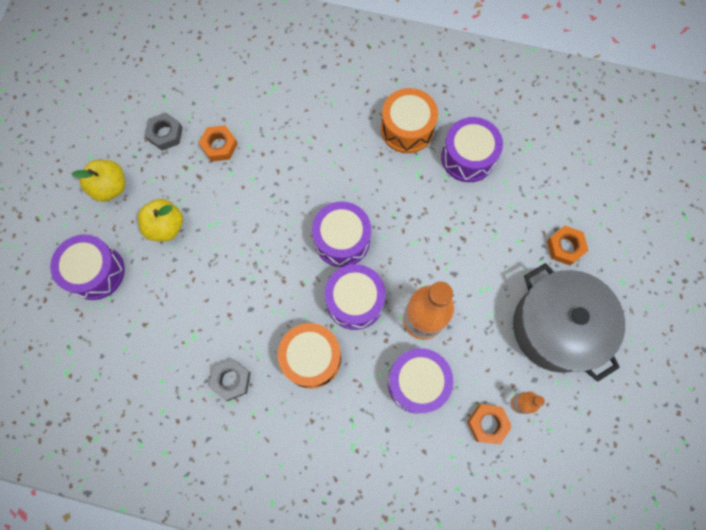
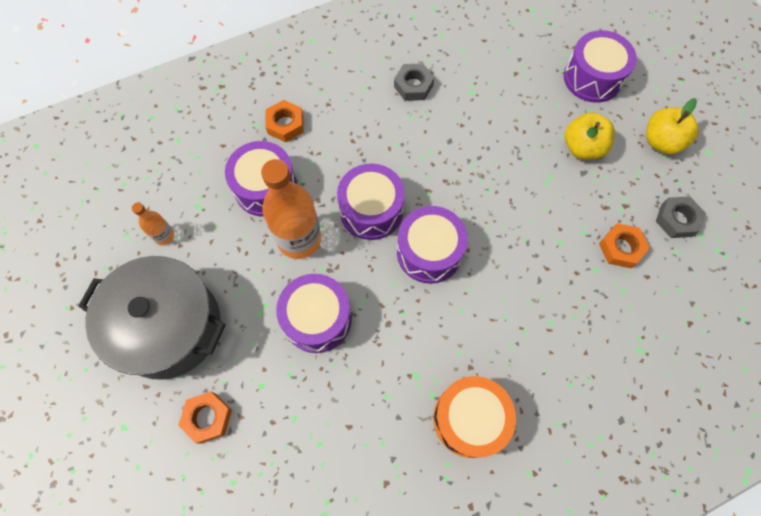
camera: 140 degrees right, 5 degrees down
(311, 358) = (367, 143): orange drum -> none
(468, 157) = (380, 440): purple drum -> purple drum (317, 319)
(487, 424) = (183, 200): orange nut -> orange nut (285, 124)

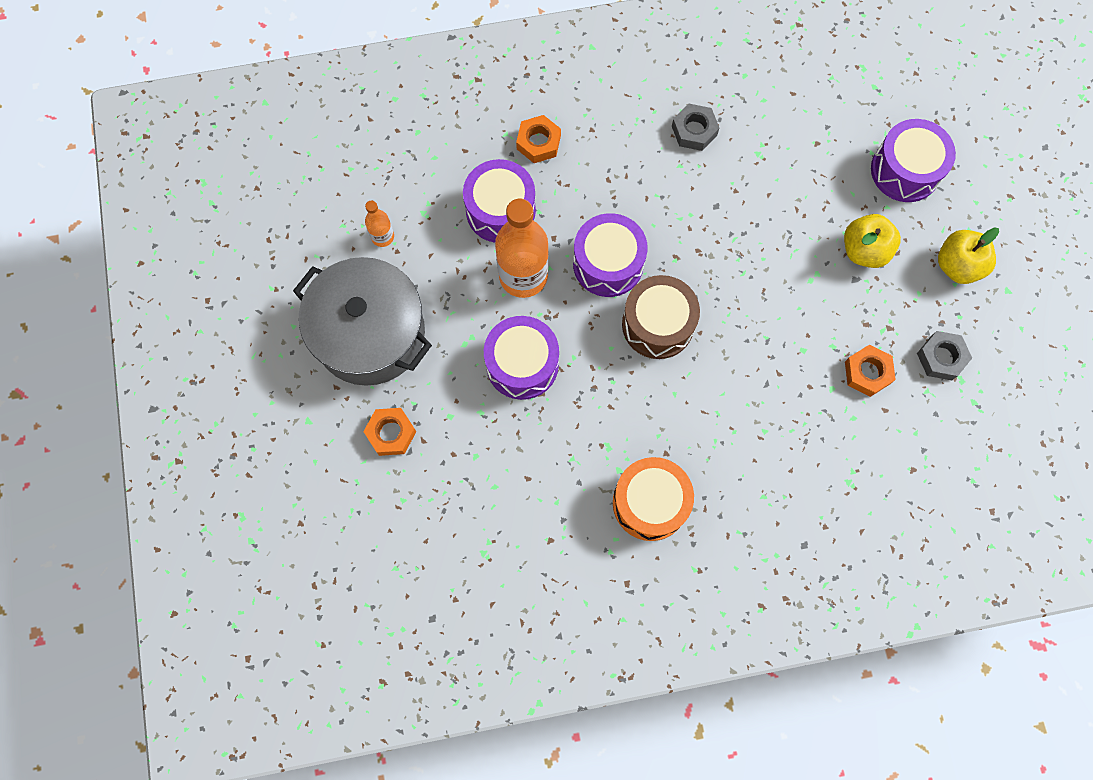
camera: 15 degrees right, 5 degrees up
(429, 252) = (657, 324): purple drum -> brown drum

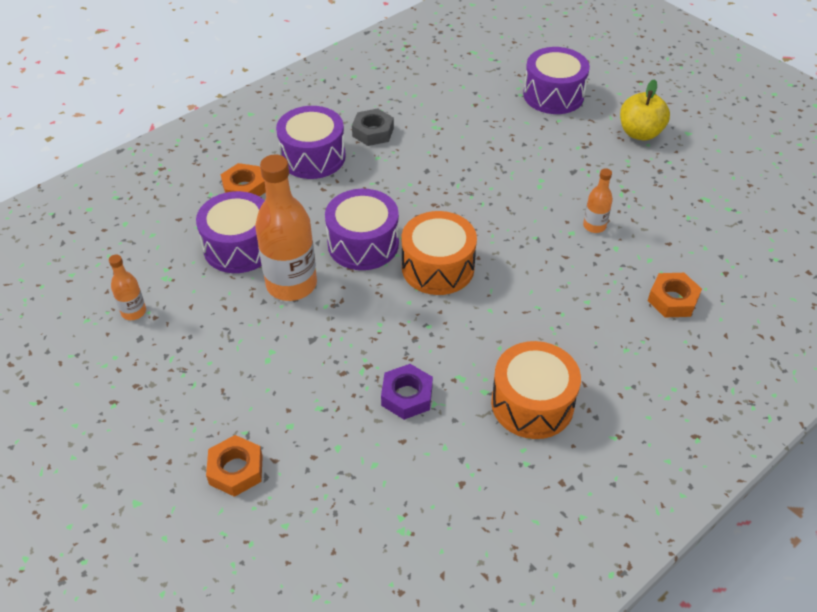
camera: 30 degrees left, 25 degrees down
(370, 333) = (163, 394): grey pot -> none
(522, 364) = (334, 350): purple drum -> purple drum (313, 157)
(554, 440) = (407, 396): none -> purple nut
(657, 324) = (438, 267): brown drum -> orange drum
(829, 354) = (594, 226): none -> orange bottle
(864, 250) = (564, 151): yellow apple -> none
(867, 373) = (633, 225): orange nut -> orange nut (672, 300)
(941, 358) = (679, 192): grey nut -> none

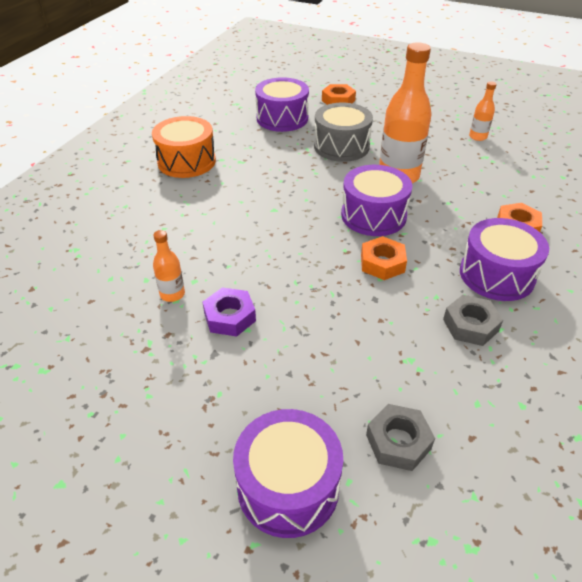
camera: 155 degrees right, 5 degrees down
(239, 247) = (463, 186): purple drum -> purple drum (282, 118)
(315, 358) = (341, 146): none -> grey drum
(407, 396) = (269, 145): purple nut -> purple nut (229, 317)
(438, 267) = (300, 217): orange drum -> none
(478, 93) = (398, 442): none -> grey nut
(640, 133) = (136, 453): yellow apple -> none
(672, 300) = (86, 250): orange nut -> orange nut (382, 263)

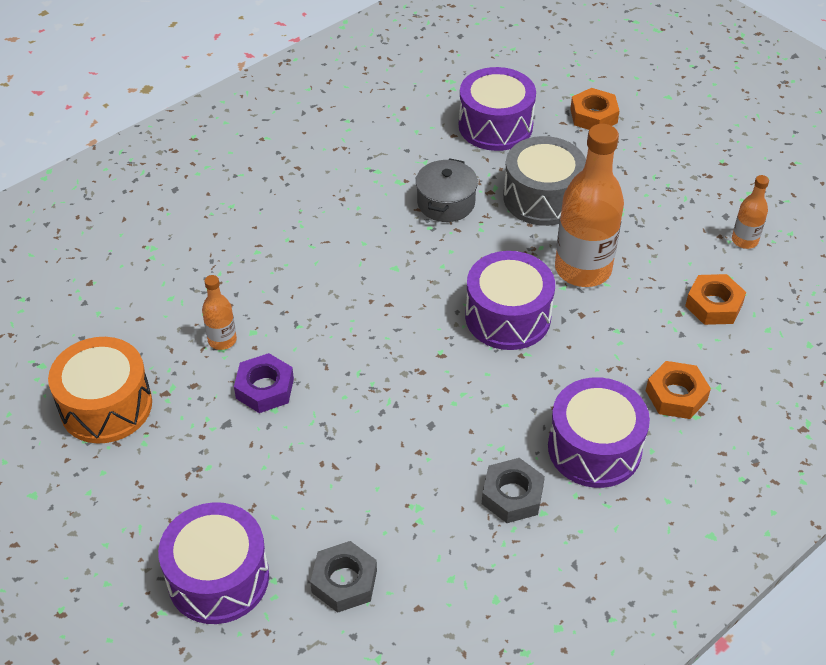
camera: 25 degrees right, 5 degrees up
(186, 161) = (334, 161): orange drum -> orange drum (106, 406)
(281, 164) = (446, 203): none -> grey pot
(382, 263) = (471, 384): orange nut -> orange nut (713, 305)

